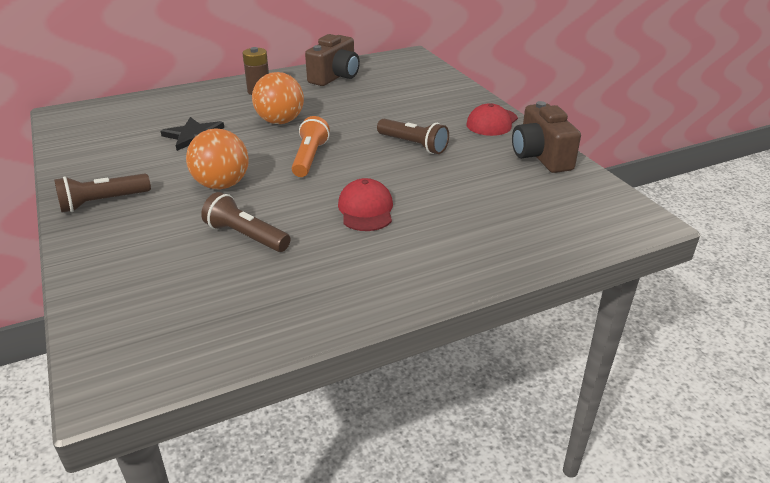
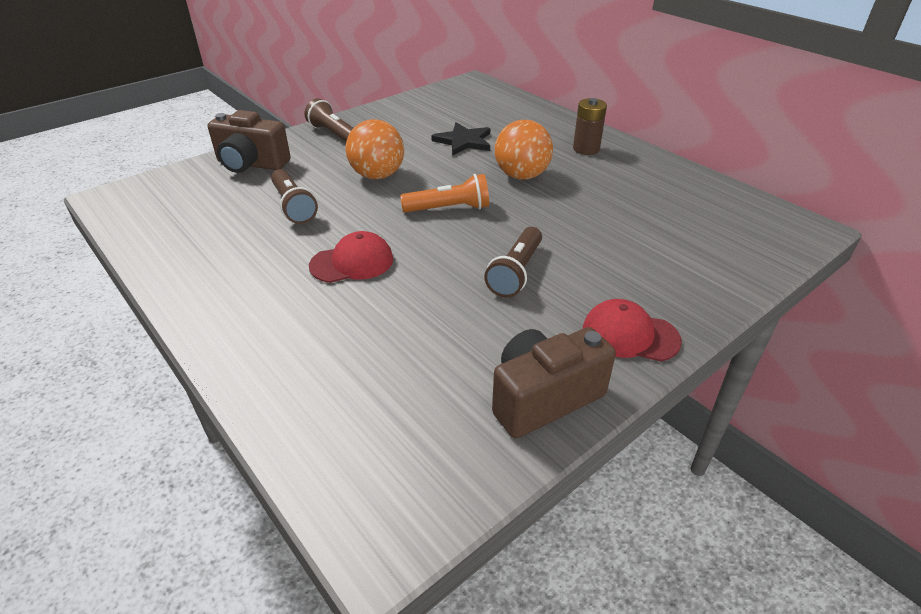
camera: 75 degrees right, 5 degrees up
(246, 236) = (293, 206): brown flashlight -> brown flashlight turned 135 degrees clockwise
(335, 77) = (668, 185): brown camera -> brown camera (251, 164)

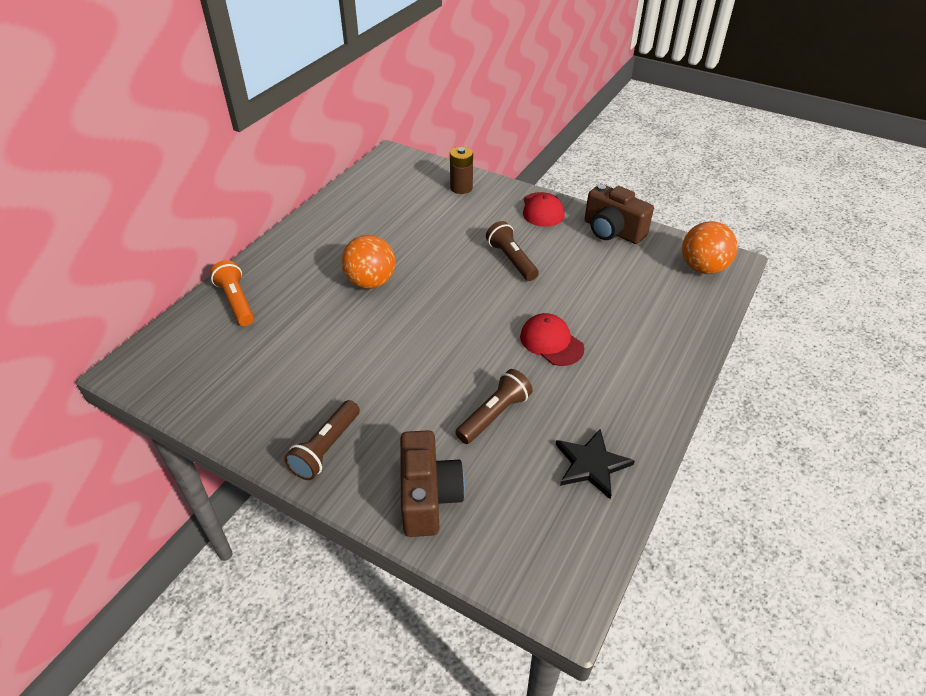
camera: 110 degrees left, 5 degrees up
(377, 175) = (409, 375): orange ball -> orange ball (702, 268)
(449, 209) = (446, 311): orange flashlight -> orange flashlight (236, 301)
(464, 141) = (311, 334): black star -> black star (591, 464)
(515, 272) = (511, 260): brown flashlight -> brown flashlight turned 120 degrees counterclockwise
(586, 149) = (304, 254): brown battery -> brown battery (461, 188)

